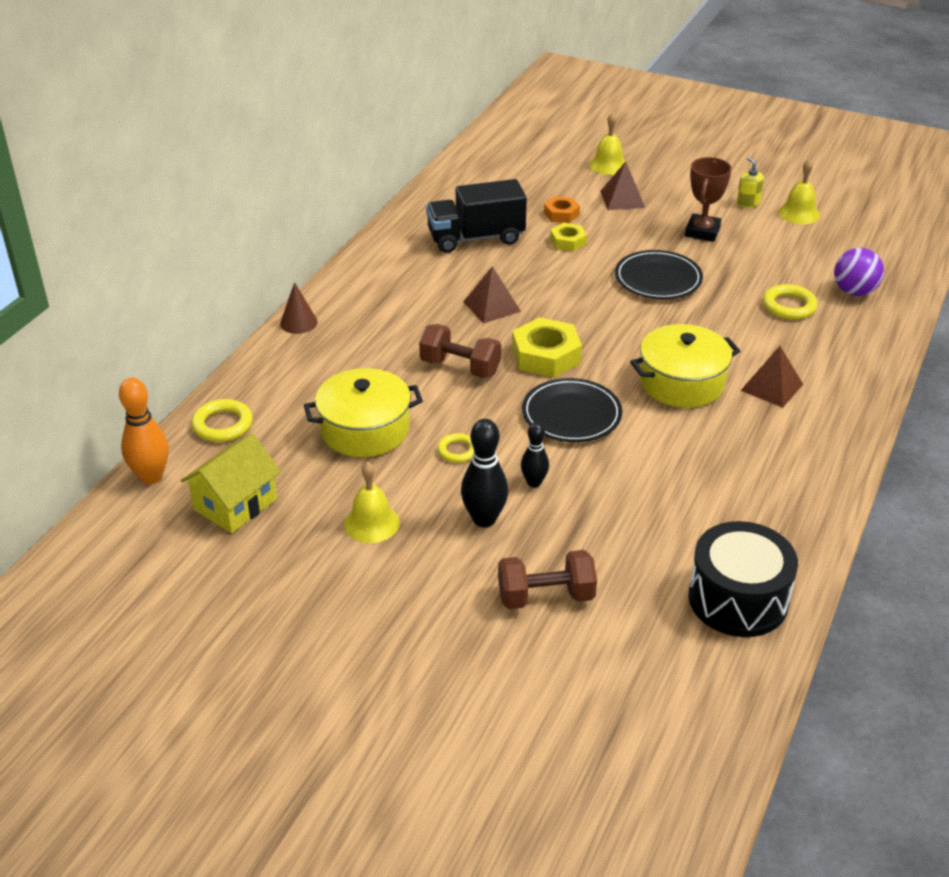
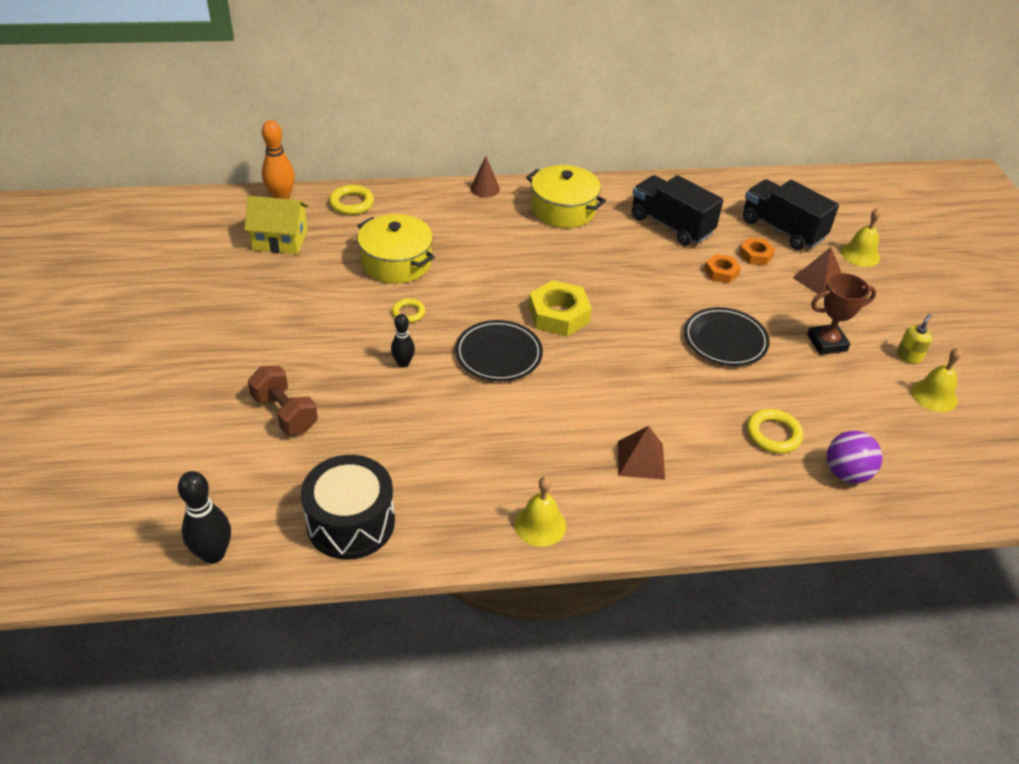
camera: 55 degrees right, 5 degrees up
(371, 523) = (303, 303): yellow bell -> yellow bell (540, 525)
(460, 367) = (504, 278): brown dumbbell -> none
(484, 519) = (345, 353): black bowling pin -> black bowling pin (213, 554)
(492, 306) = (592, 265): brown pyramid -> none
(539, 185) = (782, 229): none -> black truck
(568, 241) = (721, 272): yellow nut -> orange nut
(682, 382) = (595, 401): yellow pot -> yellow pot (563, 209)

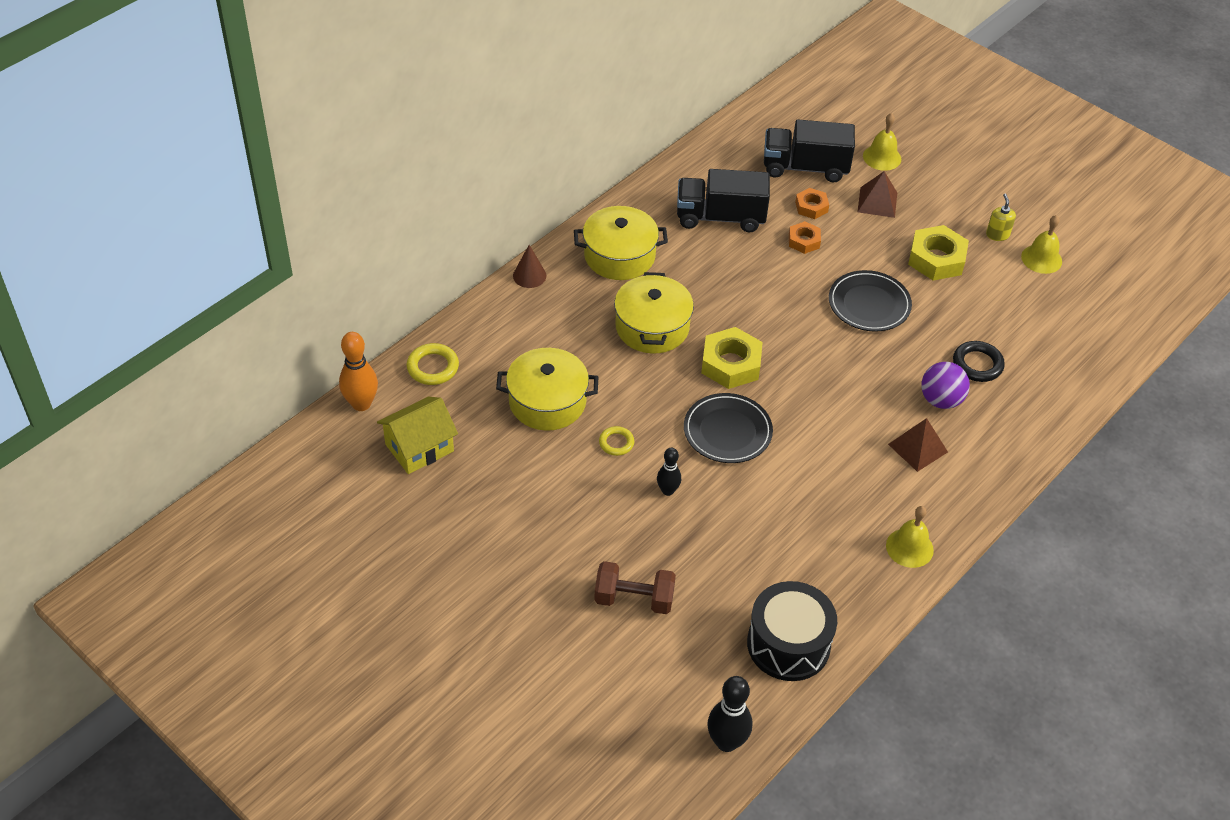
camera: 40 degrees left, 5 degrees up
(530, 261) = (652, 327): none -> yellow pot
(773, 434) = (977, 364): yellow ring -> black ring
(827, 343) = (936, 259): brown trophy -> yellow nut
(846, 473) = (1048, 363): purple ball -> purple ball (940, 400)

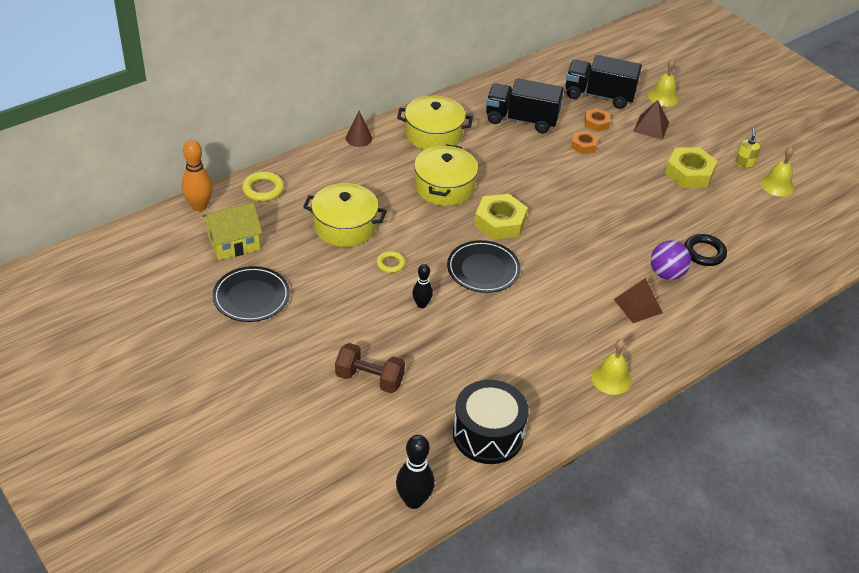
camera: 10 degrees right, 5 degrees down
(869, 304) = (625, 197): black plate -> black plate (251, 297)

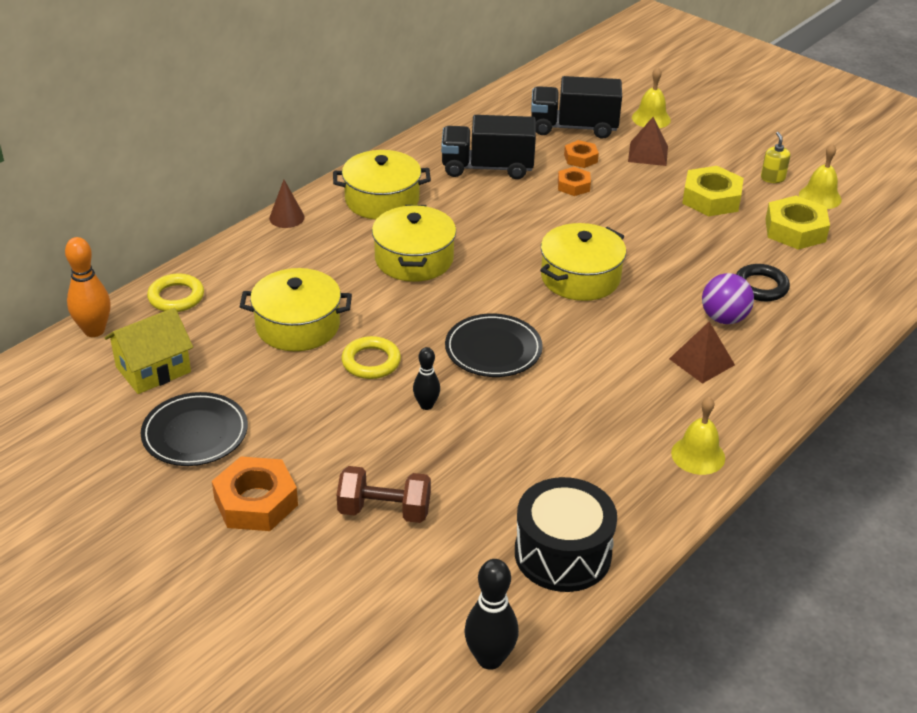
camera: 10 degrees left, 5 degrees down
(281, 356) = (256, 502): none -> orange nut
(390, 264) = (371, 362): yellow ring -> yellow ring, size x1.52
(500, 222) = (497, 290): yellow nut -> yellow nut (795, 230)
(566, 222) = (580, 277): none -> yellow pot

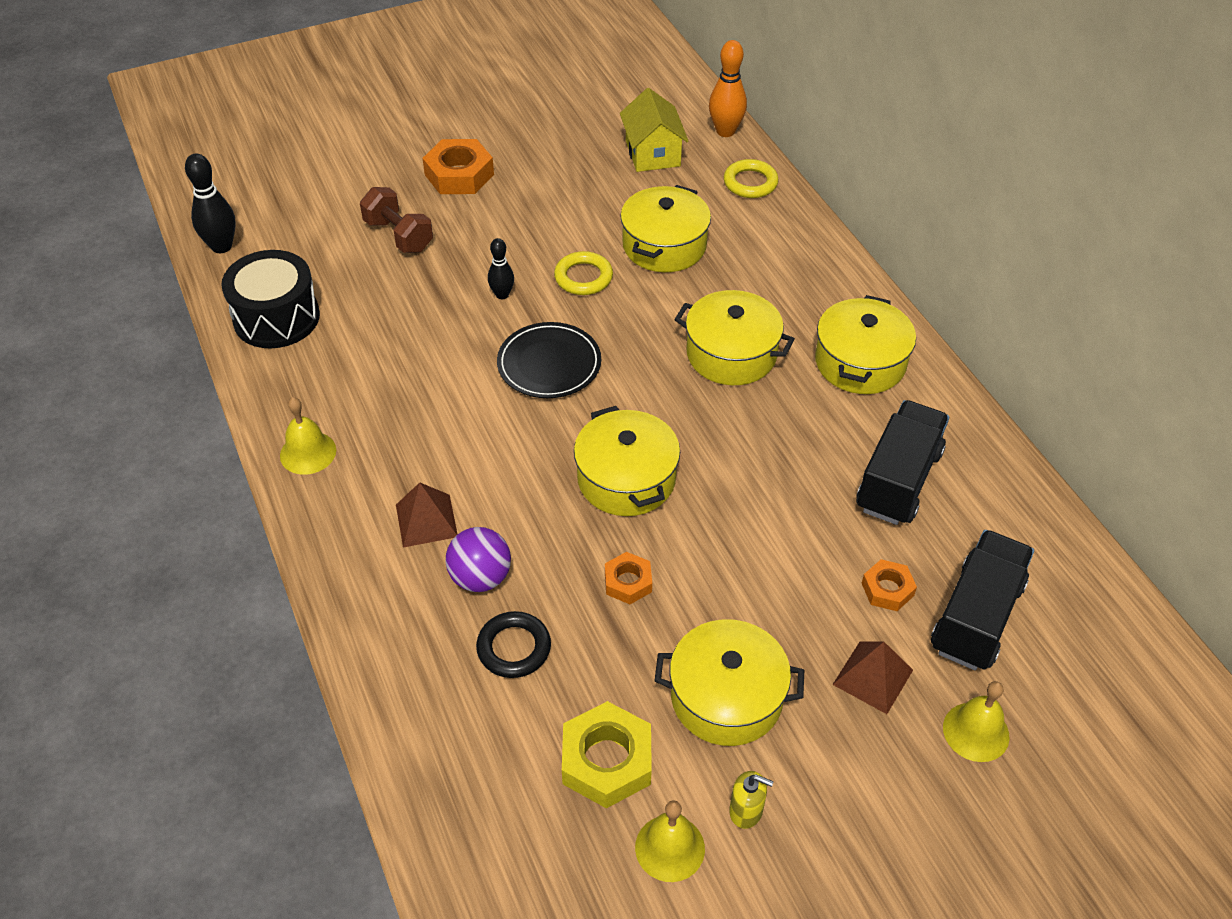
camera: 115 degrees right, 10 degrees up
(195, 433) = (558, 160): black plate -> none
(286, 217) = (855, 280): brown cone -> none
(384, 511) = (399, 236): brown dumbbell -> brown dumbbell turned 75 degrees counterclockwise
(573, 186) = (821, 552): orange nut -> orange nut (628, 582)
(711, 199) = (726, 697): yellow nut -> yellow pot

